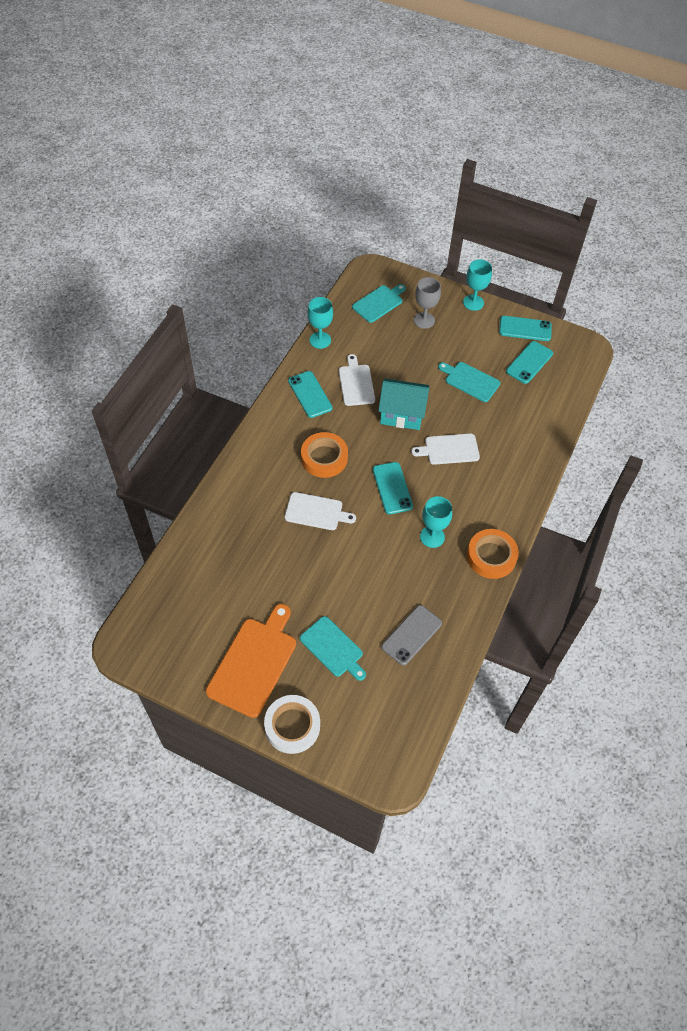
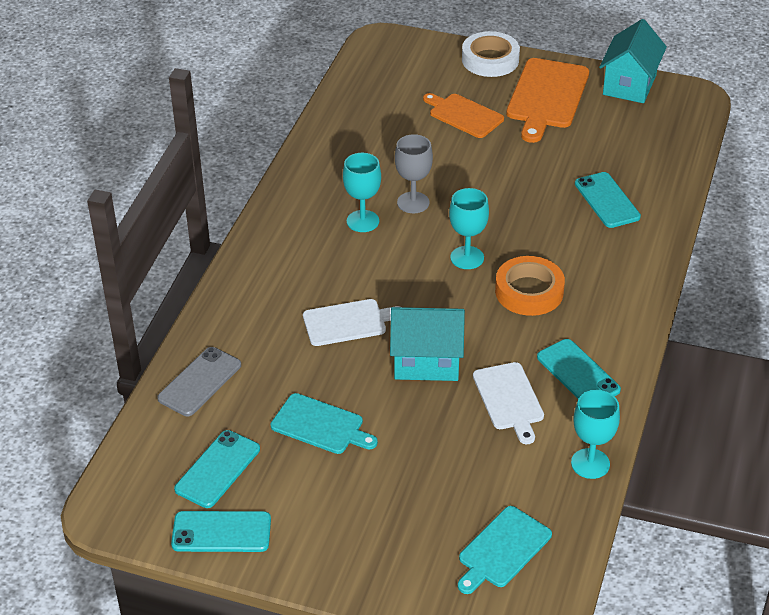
camera: 175 degrees right, 15 degrees down
(175, 669) = (629, 85): none -> turquoise house
(316, 512) = (521, 230): white cutting board -> none
(333, 648) = (464, 115): turquoise cutting board -> orange cutting board
(392, 488) = (424, 267): turquoise phone -> turquoise phone (607, 200)
(411, 635) = (377, 133): grey phone -> grey phone (200, 382)
(424, 320) = (412, 525): grey goblet -> grey goblet (413, 202)
(473, 302) = (320, 574): turquoise goblet -> turquoise goblet (467, 258)
(491, 556) = (284, 210): orange tape -> none

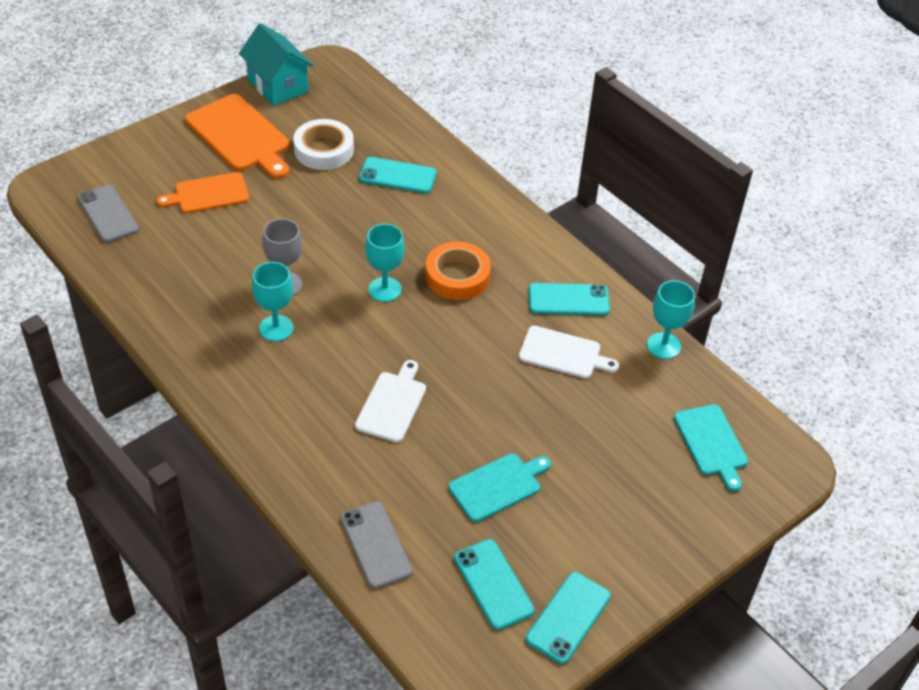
camera: 60 degrees left, 5 degrees up
(387, 81) = (108, 214): none -> grey phone
(426, 361) = (481, 379): turquoise house -> none
(490, 60) = (155, 139): white tape -> white tape (324, 150)

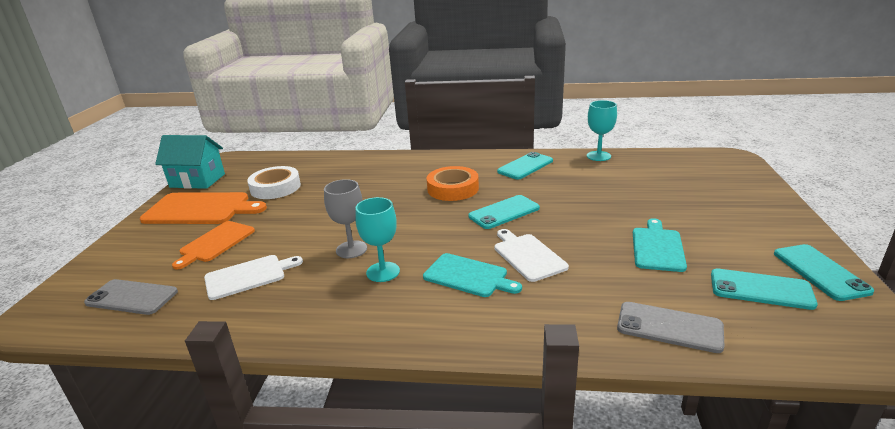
camera: 40 degrees left, 20 degrees down
(385, 289) = (422, 215): turquoise goblet -> none
(397, 176) = (343, 175): turquoise phone -> turquoise phone (504, 212)
(563, 353) = (565, 183): white cutting board -> white cutting board (248, 276)
(711, 443) = (692, 170): turquoise cutting board -> turquoise cutting board (468, 276)

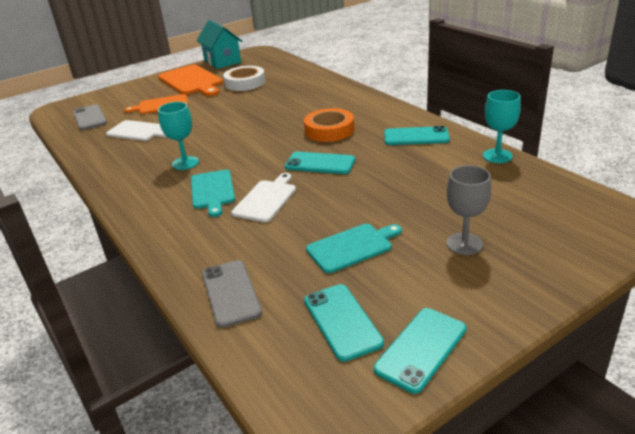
camera: 50 degrees right, 5 degrees up
(351, 249) = (200, 141): grey goblet -> grey goblet (464, 244)

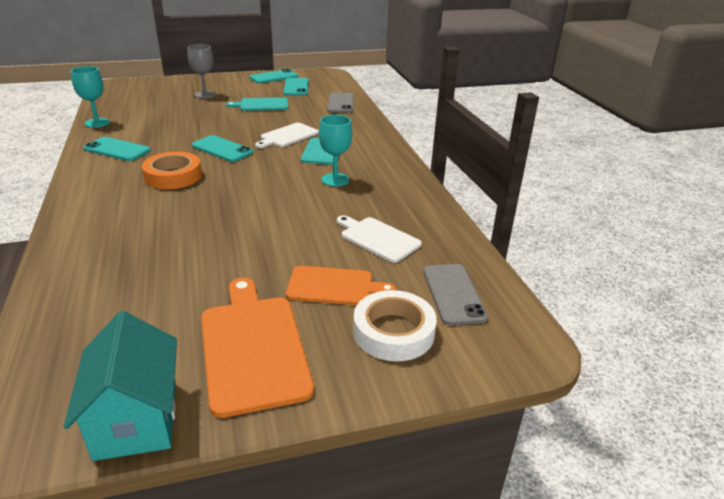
camera: 165 degrees left, 0 degrees up
(245, 83) = (170, 300): white tape -> white tape (393, 332)

